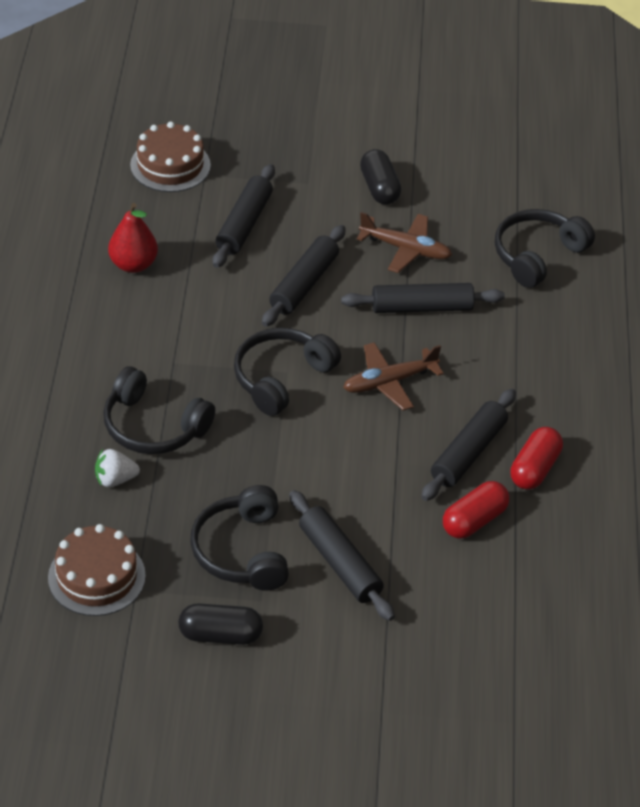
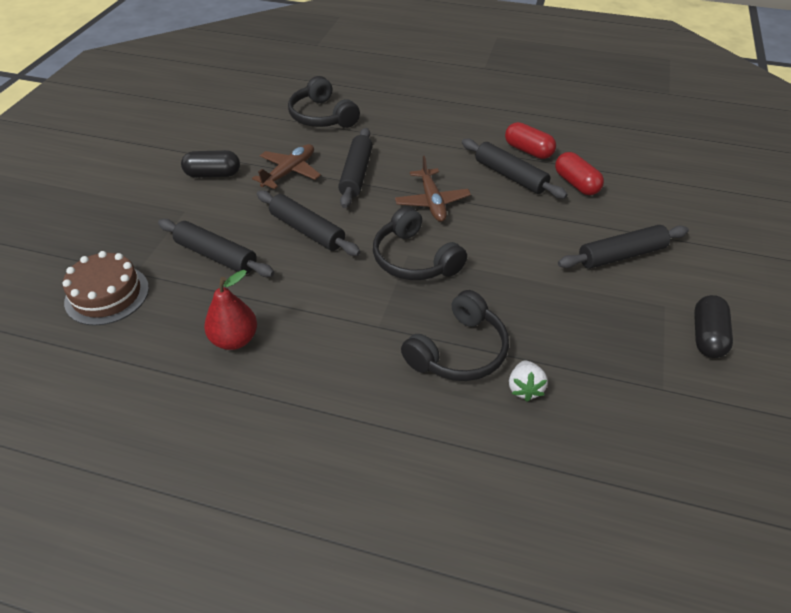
camera: 75 degrees left, 0 degrees up
(96, 576) = (650, 418): brown cake -> none
(241, 551) = (612, 310): black headphones -> none

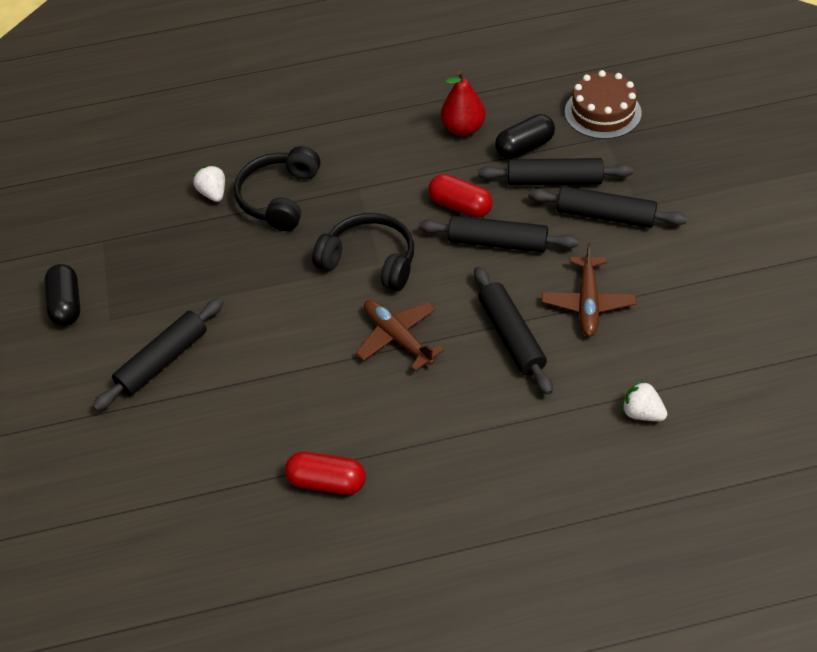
camera: 155 degrees right, 5 degrees up
(213, 174) = (665, 260): black capsule -> black capsule (524, 147)
(322, 116) = (642, 413): black headphones -> white strawberry
(510, 176) = (329, 422): black rolling pin -> black rolling pin (605, 215)
(576, 184) = (243, 448): red capsule -> red capsule (460, 206)

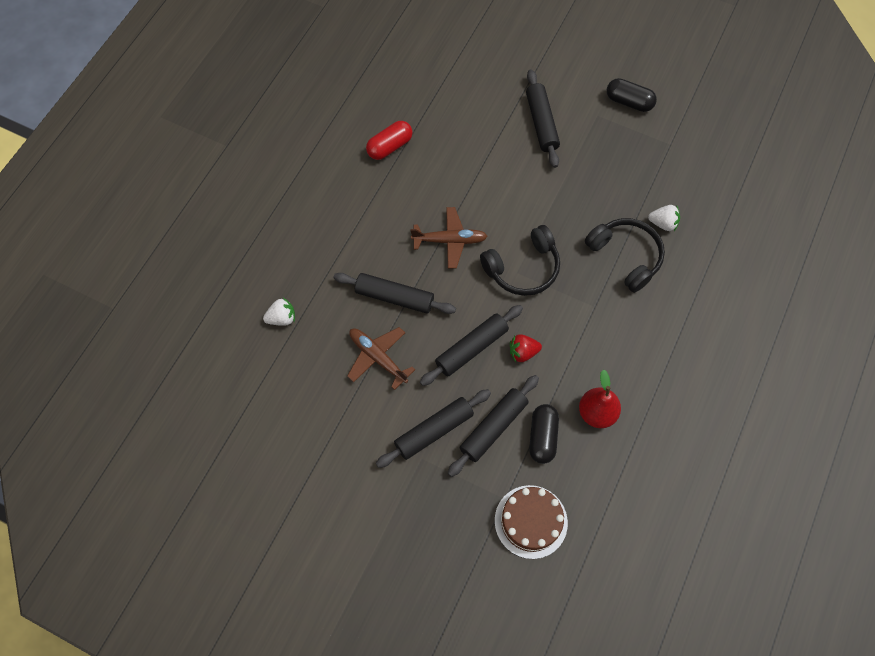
camera: 125 degrees right, 15 degrees up
(460, 206) = (523, 352): red capsule -> red strawberry

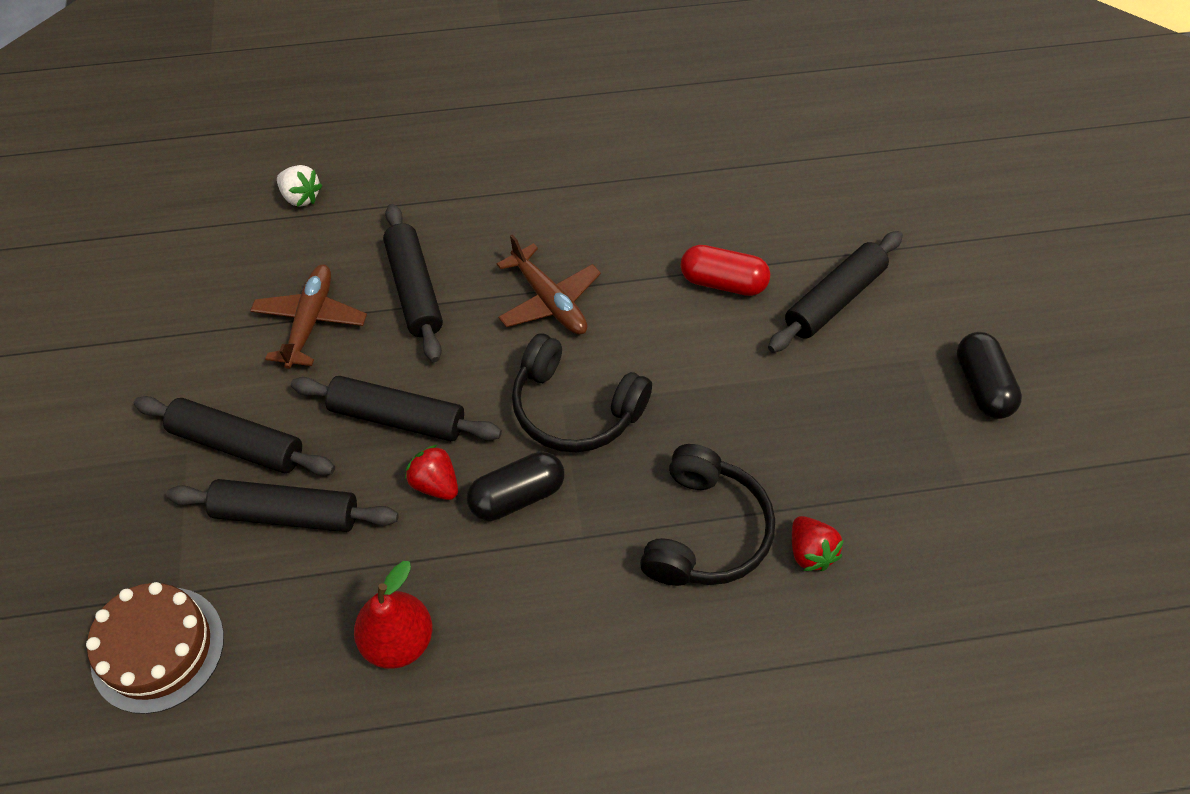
camera: 55 degrees right, 10 degrees down
(389, 146) = (637, 163): red capsule -> red capsule (723, 282)
(542, 437) = (310, 587): black capsule -> black capsule (517, 496)
(663, 223) = (810, 552): white strawberry -> red strawberry

